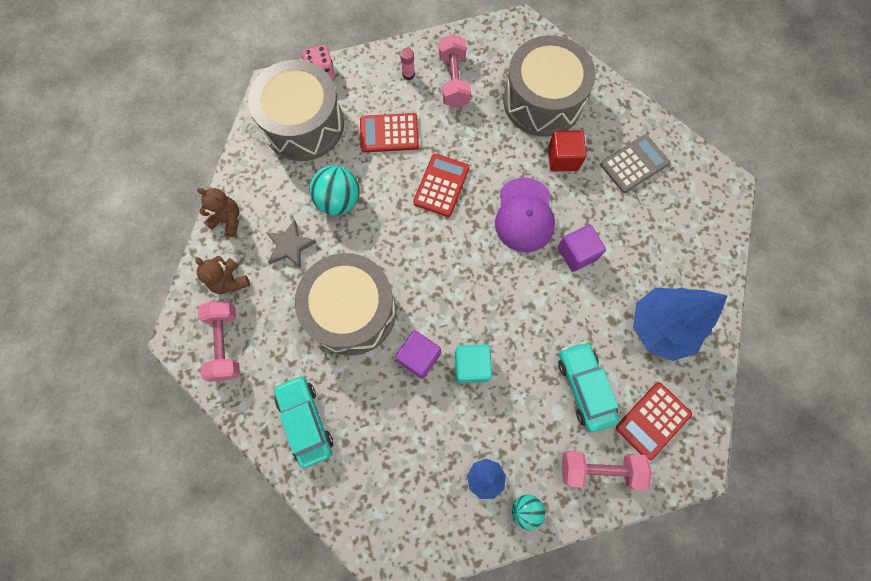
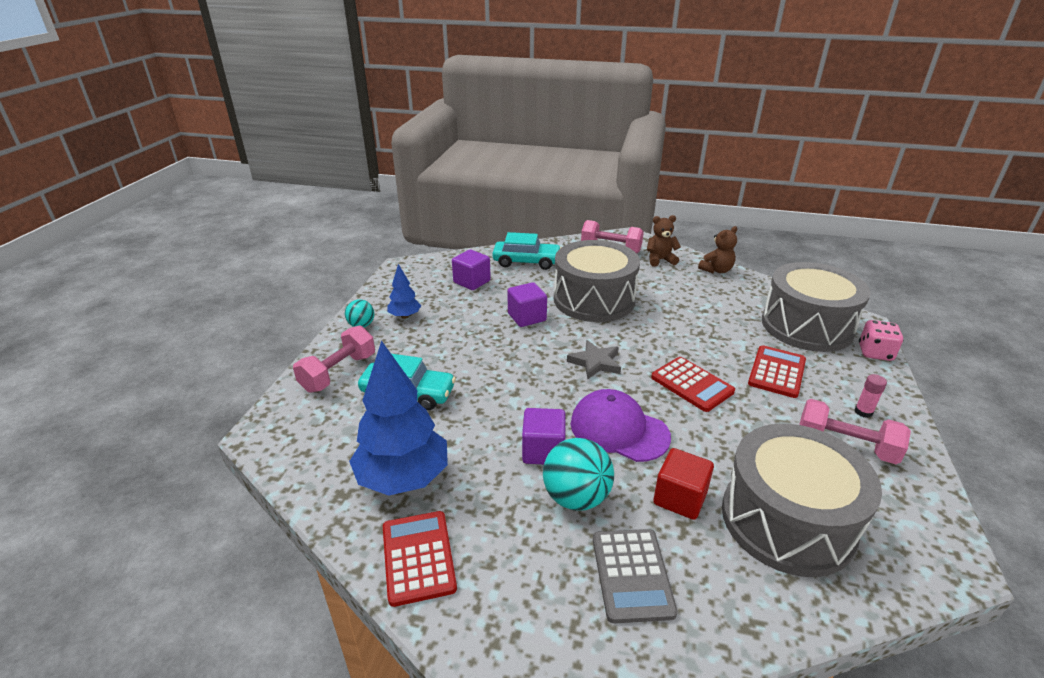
camera: 120 degrees right, 40 degrees down
(290, 246) = (674, 289): grey star -> grey star (595, 362)
(338, 201) = (707, 321): turquoise ball -> turquoise ball (576, 497)
(382, 455) = (472, 282): none -> purple cube
(471, 366) = (493, 339): turquoise cube -> none
(653, 420) = (331, 423): red calculator -> red calculator (418, 557)

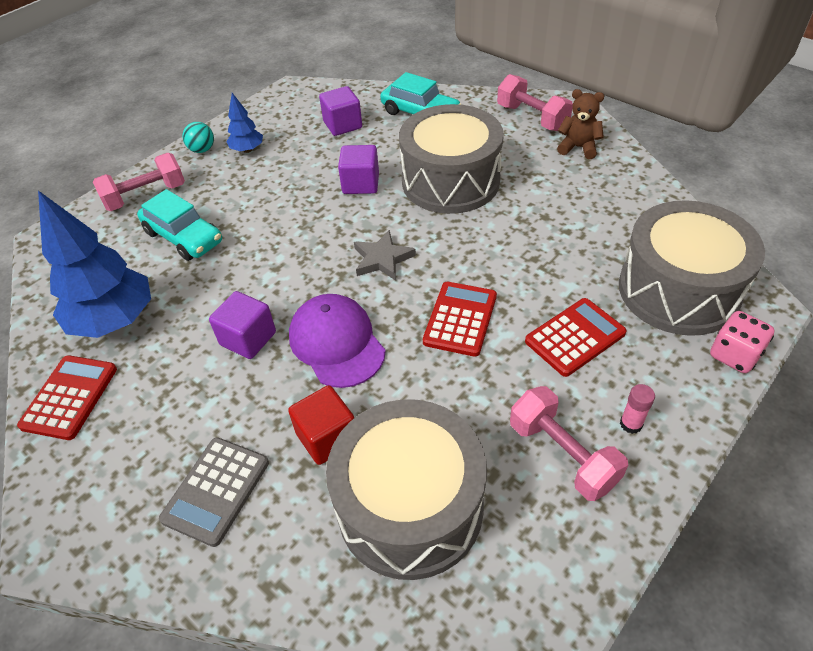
camera: 30 degrees right, 15 degrees up
(576, 497) = (235, 397): turquoise ball -> none
(692, 384) = (460, 319): red calculator -> red calculator turned 150 degrees counterclockwise
(716, 270) = (637, 180): brown teddy bear -> none

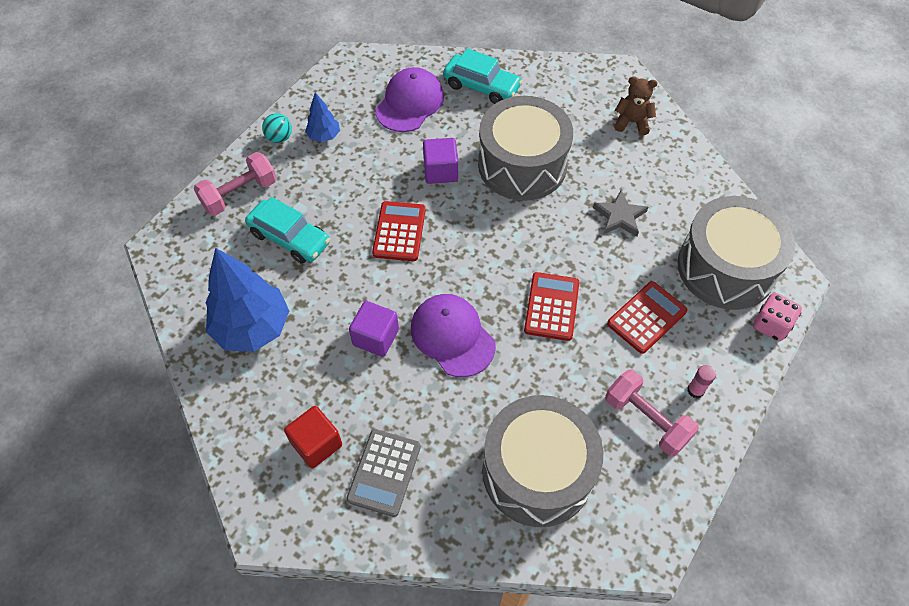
camera: 10 degrees left, 10 degrees up
(69, 397) = (237, 403): red calculator -> red calculator (399, 231)
(327, 437) = (462, 421): red cube -> red cube (316, 444)
(342, 125) = (410, 103): purple cube -> purple cap
(382, 259) = (475, 251): grey star -> grey star (620, 216)
(532, 117) = (587, 88): pink dumbbell -> none

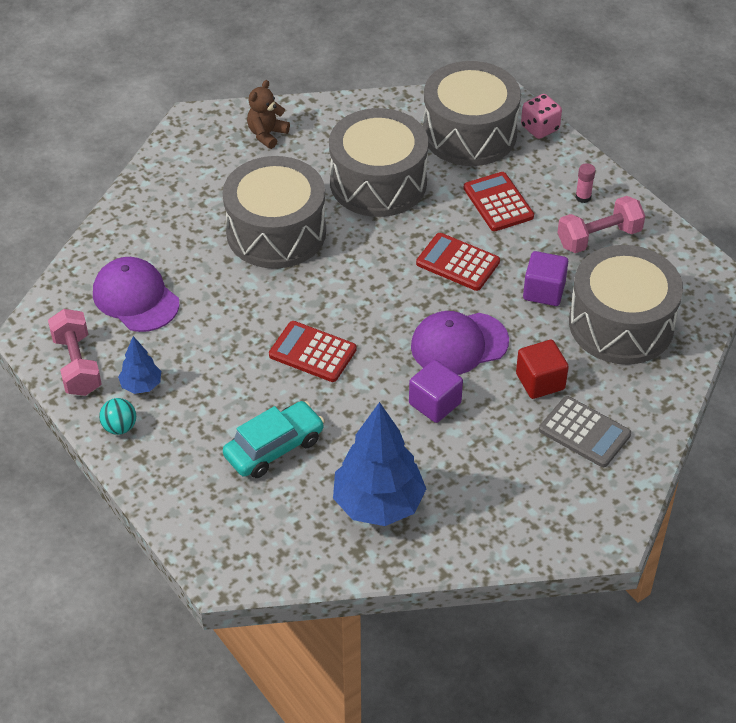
camera: 70 degrees left, 10 degrees down
(239, 194) = (186, 482): pink dumbbell -> pink dumbbell (77, 365)
(316, 444) = (536, 478): red cube -> red cube (540, 381)
(440, 171) = (249, 298): purple cube -> purple cube (544, 291)
(481, 86) = (148, 231): turquoise car -> none
(620, 216) = (378, 182): grey star -> grey drum

